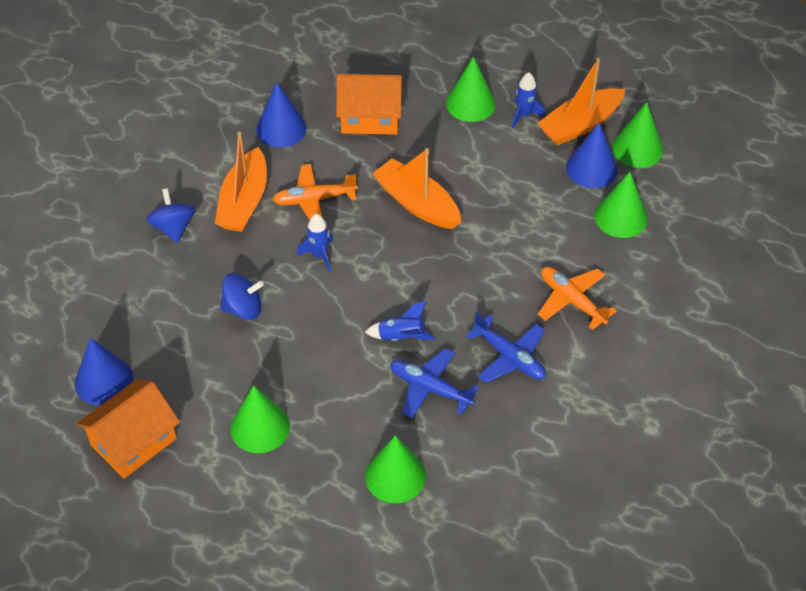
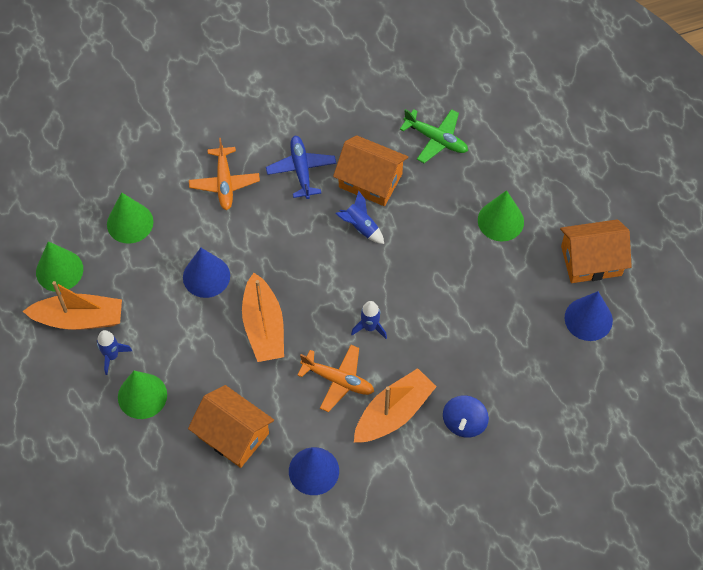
camera: 145 degrees left, 10 degrees up
(243, 308) = (455, 317): blue spinning top -> none
(395, 476) = (436, 139): green cone -> green plane
(430, 388) = (370, 180): blue plane -> orange house
(591, 168) = (110, 275): blue cone -> blue cone (206, 276)

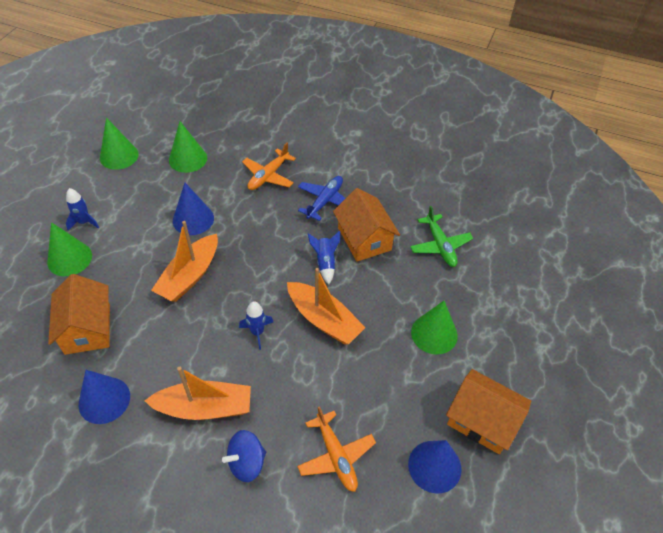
camera: 40 degrees right, 10 degrees down
(79, 319) = (95, 188): orange boat -> orange boat (324, 320)
(338, 380) = (194, 351): orange plane -> orange plane (336, 456)

